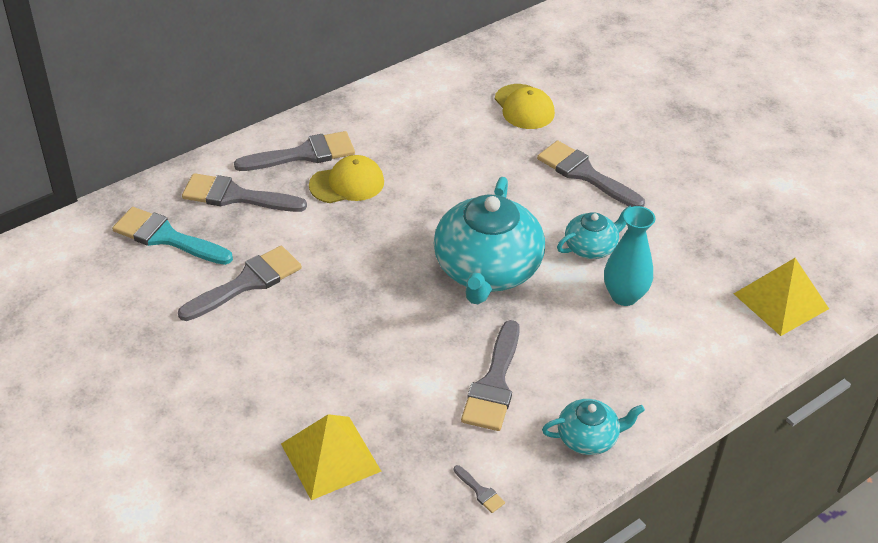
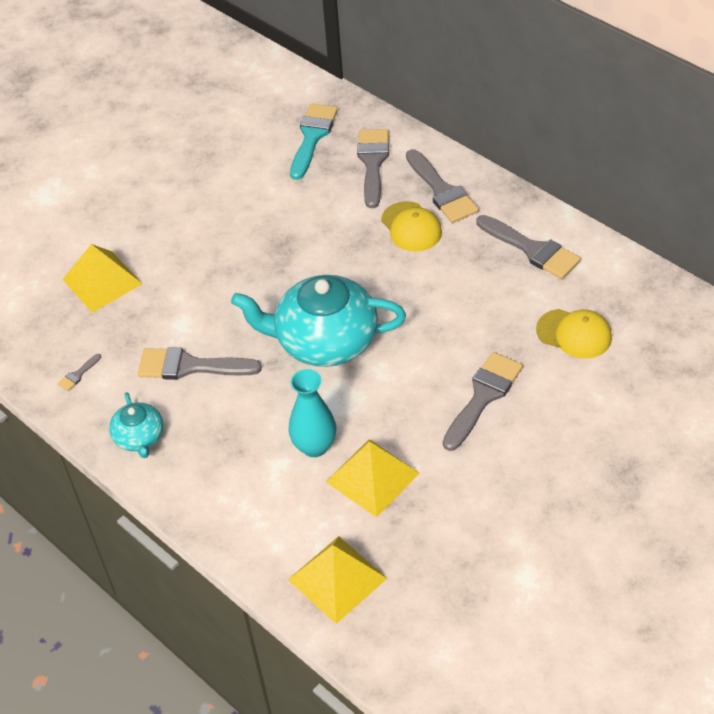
camera: 85 degrees right, 5 degrees up
(247, 283) = (272, 194): grey brush -> grey brush (532, 249)
(524, 107) = (574, 334): yellow cap -> yellow cap turned 120 degrees counterclockwise
(591, 247) = (375, 414): turquoise teapot -> none
(667, 260) = (372, 477): none -> yellow pyramid

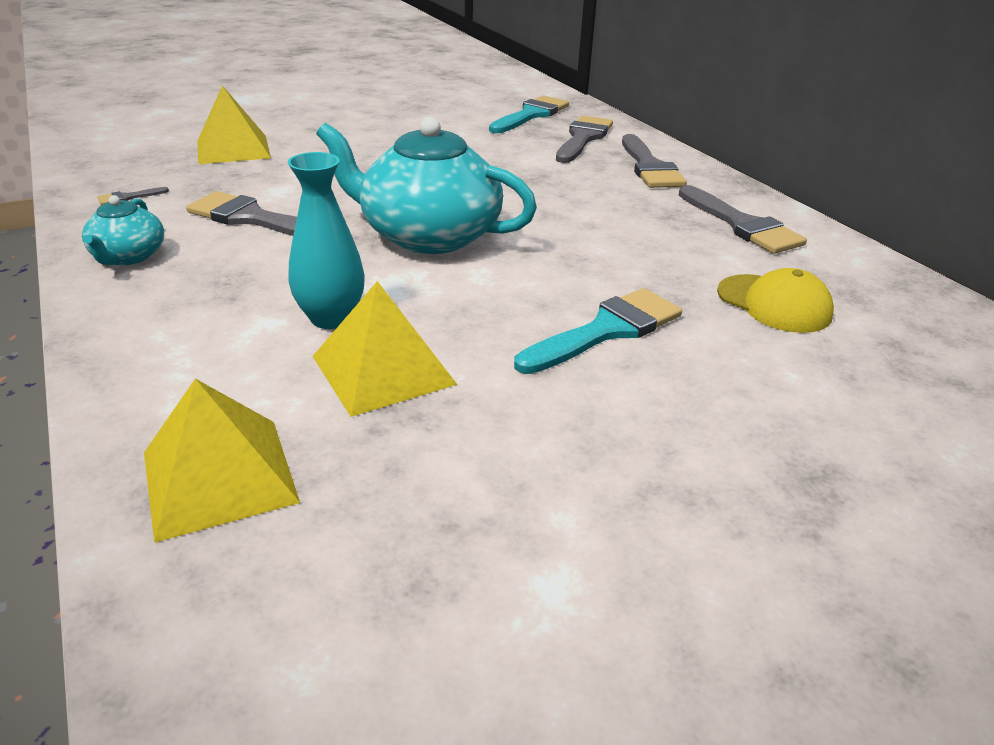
camera: 15 degrees right, 15 degrees down
(411, 227) = (598, 181): yellow cap -> none
(483, 397) = (606, 330): grey brush -> turquoise brush

